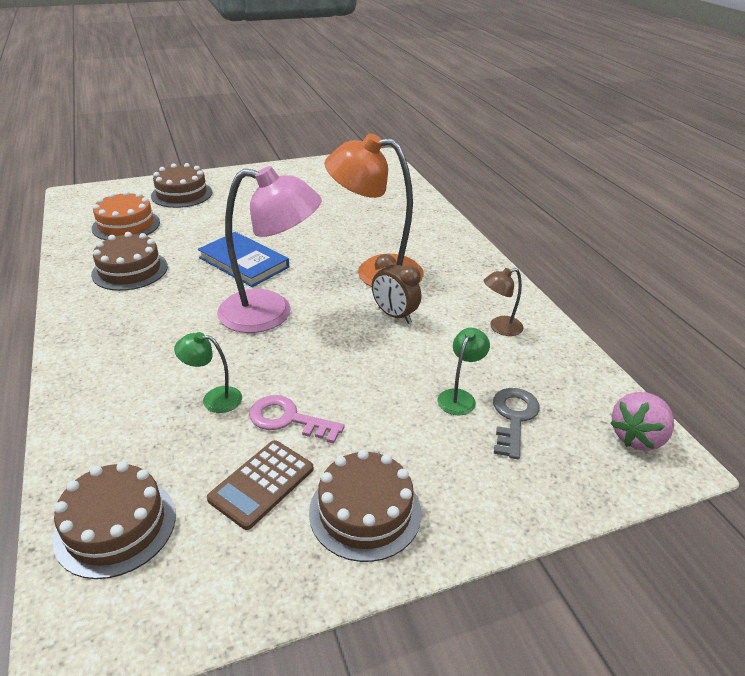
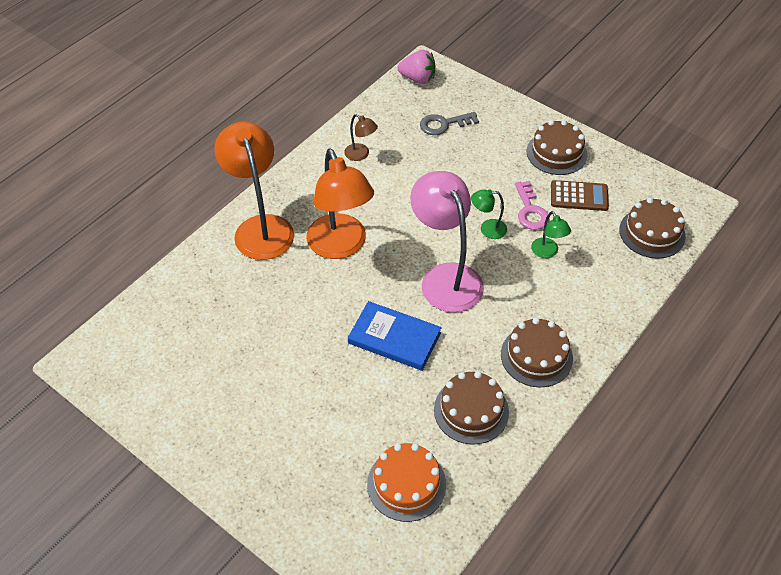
camera: 120 degrees left, 15 degrees up
(182, 194) = (305, 491): brown cake -> brown cake (536, 356)
(244, 262) = (394, 338): blue book -> blue book turned 75 degrees counterclockwise
(394, 315) = (390, 210): brown clock -> none
(440, 242) = (261, 227): none -> orange lamp
(459, 397) = (446, 150): green lamp -> green lamp (487, 229)

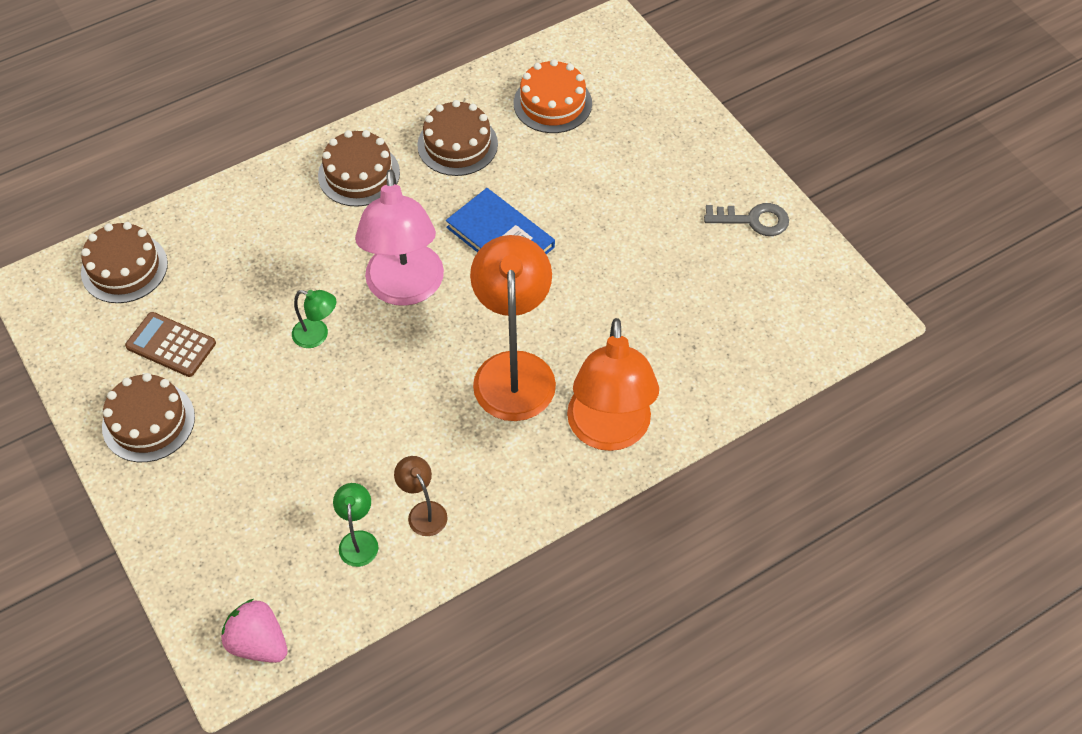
camera: 160 degrees left, 5 degrees up
(444, 124) = (272, 529): grey key -> grey key (753, 220)
(530, 210) = (247, 344): pink key -> none
(547, 252) = (266, 282): green lamp -> green lamp (358, 540)

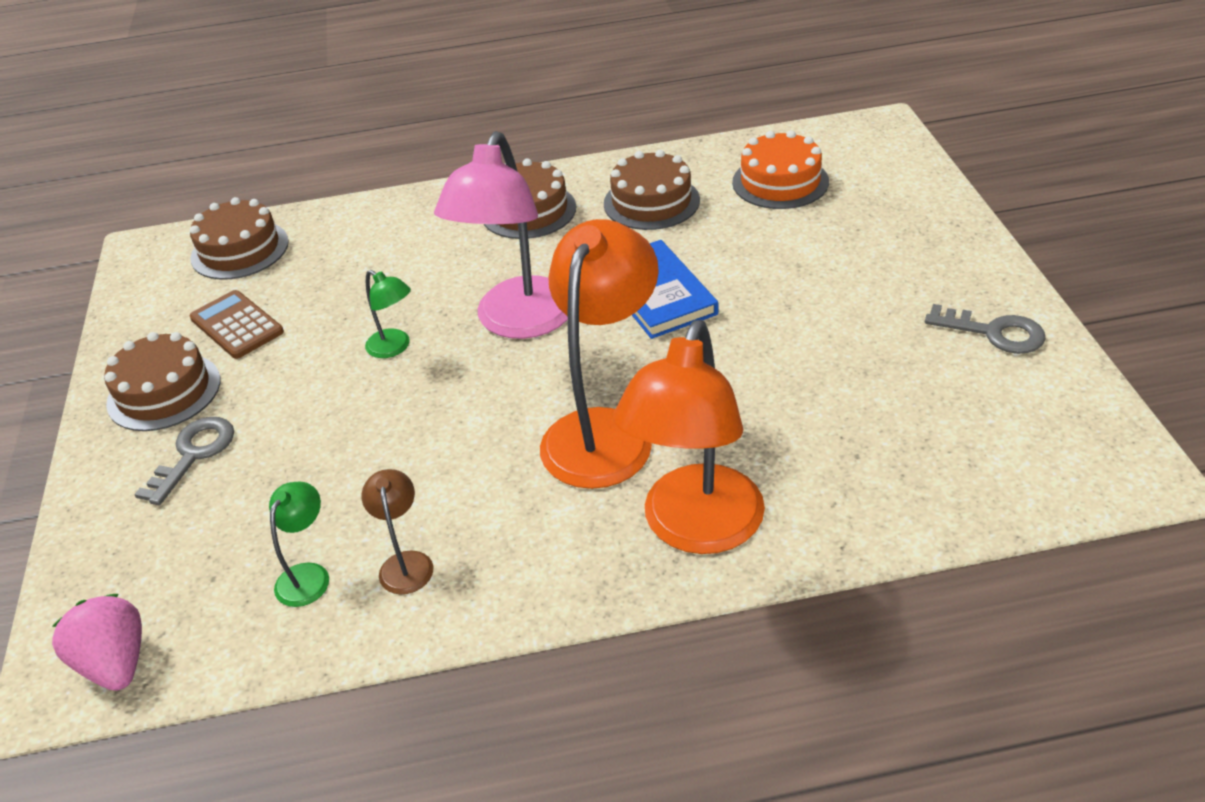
camera: 25 degrees right, 15 degrees down
(210, 470) = (194, 454): none -> grey key

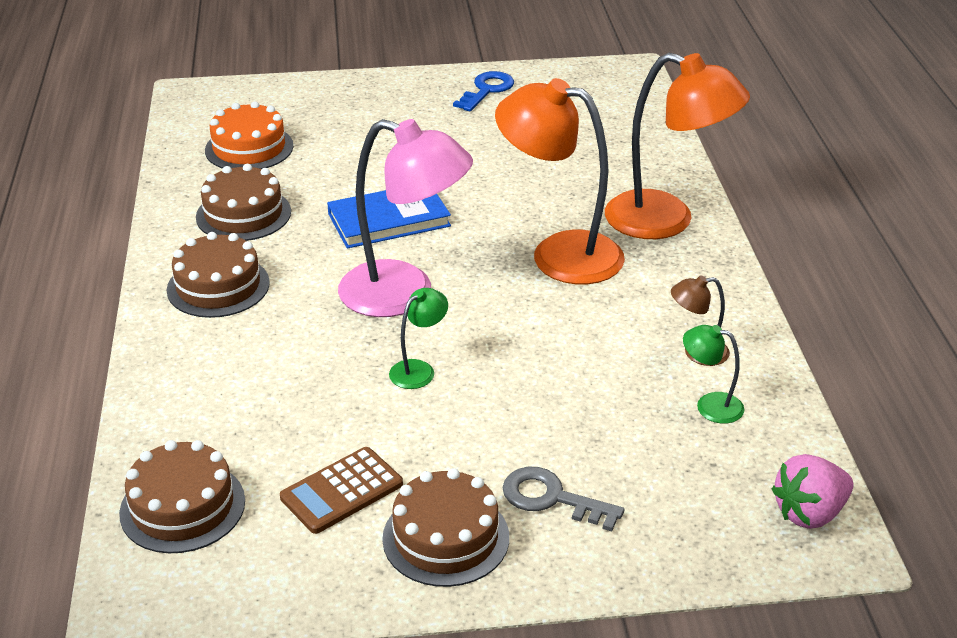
camera: 90 degrees left, 5 degrees down
(994, 332) = (487, 90): grey key -> blue key

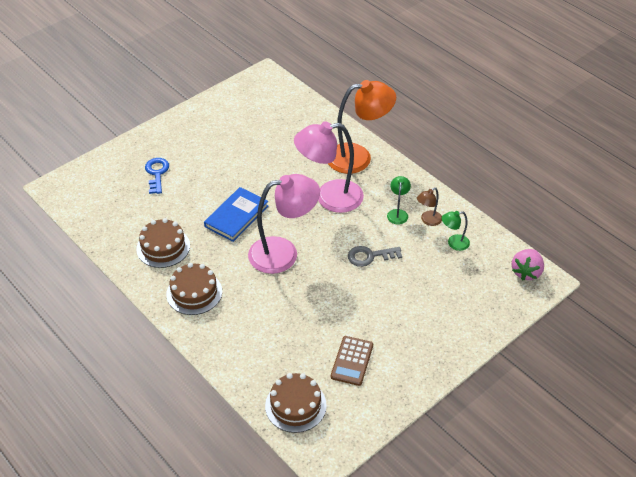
camera: 35 degrees left, 10 degrees up
(249, 148) = (123, 207): orange cake -> none
(419, 370) = (327, 288): green lamp -> green lamp (398, 213)
(446, 537) = (411, 357): brown cake -> none
(487, 90) = (208, 117): blue key -> blue key (157, 173)
(552, 498) = (433, 318): grey key -> grey key (370, 256)
(559, 254) = (329, 198): orange lamp -> pink lamp

